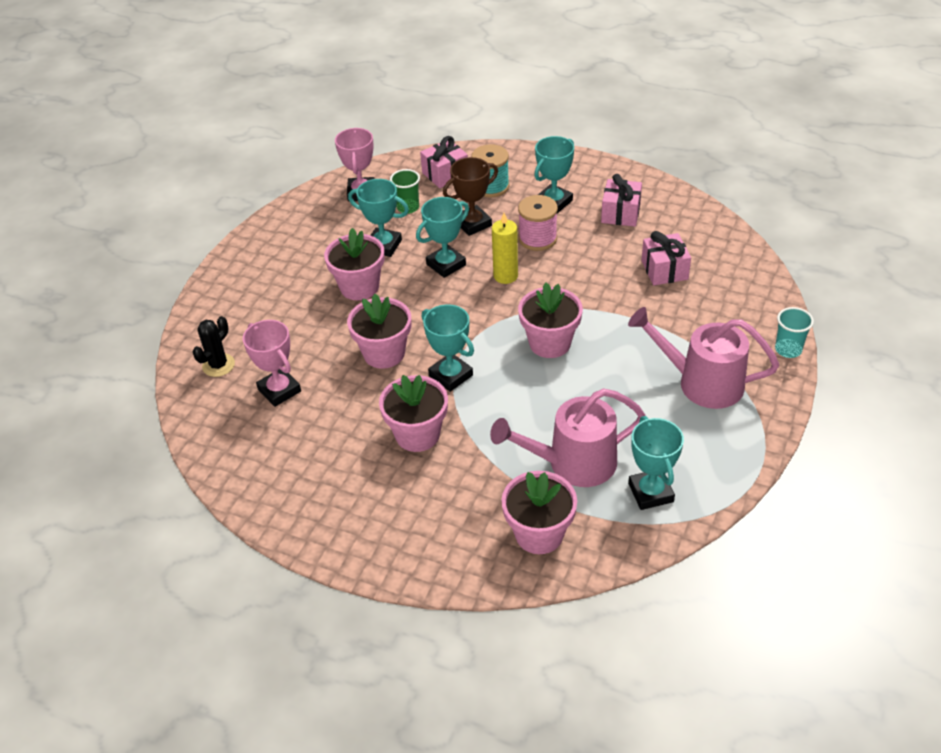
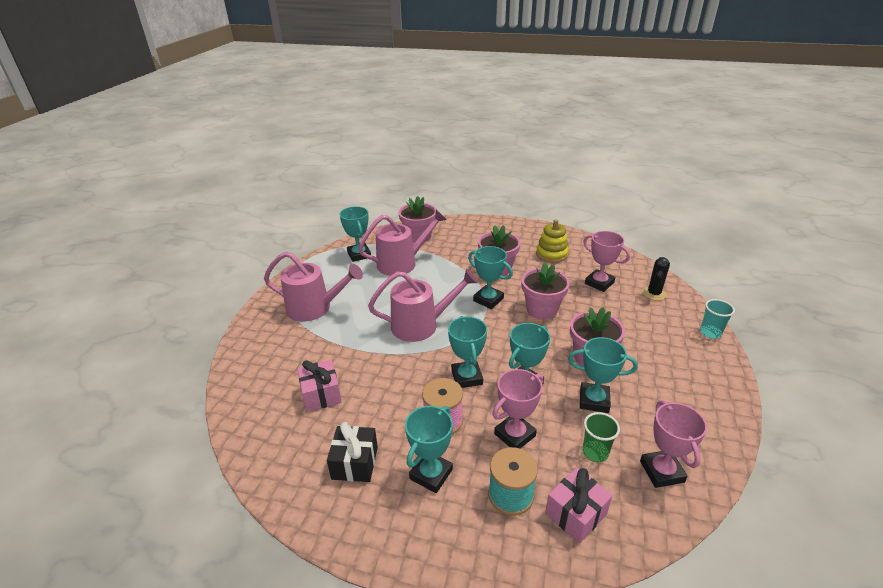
camera: 170 degrees right, 10 degrees down
(315, 459) = (551, 254): none -> yellow stacking toy
(473, 224) = (514, 435): brown trophy -> pink trophy
(505, 276) = (466, 377): yellow candle -> turquoise trophy
(550, 343) = (421, 325): pink flower pot -> pink watering can
(620, 213) = (355, 463): pink gift -> black gift
(788, 350) = (243, 334): turquoise cup -> turquoise cup (710, 332)

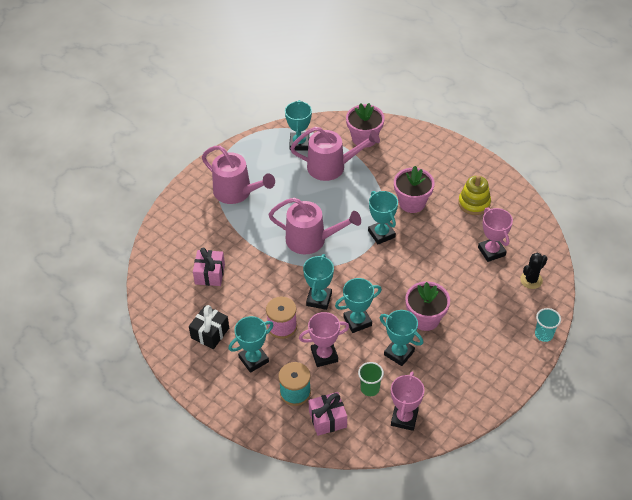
camera: 25 degrees right, 15 degrees up
(541, 309) = (419, 260): pink flower pot -> none

